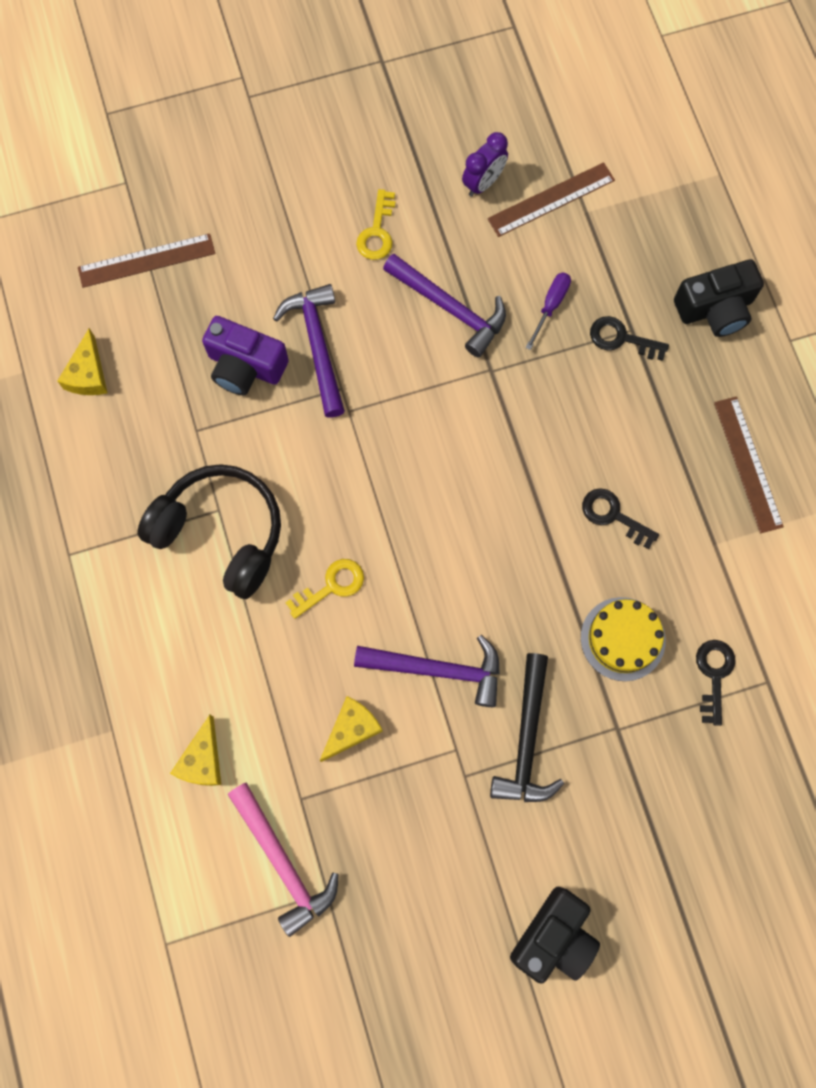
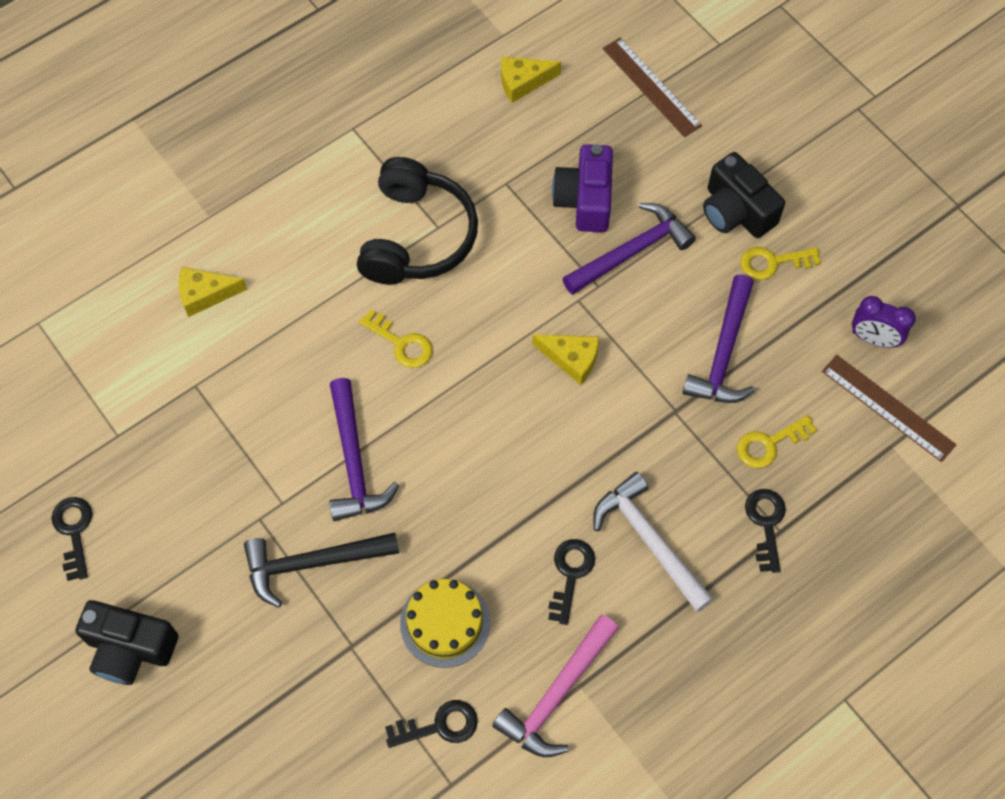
camera: 70 degrees right, 10 degrees down
(283, 862) = (134, 390): pink hammer -> pink hammer (557, 694)
(351, 729) = (272, 405): yellow cheese -> yellow cheese (571, 359)
(415, 963) = (74, 532): none -> black key
(550, 306) = (769, 444): purple screwdriver -> yellow key
(604, 439) = (649, 541): none -> white hammer
(715, 309) = (844, 608): black camera -> black camera (736, 211)
(747, 464) = (682, 694): brown ruler -> none

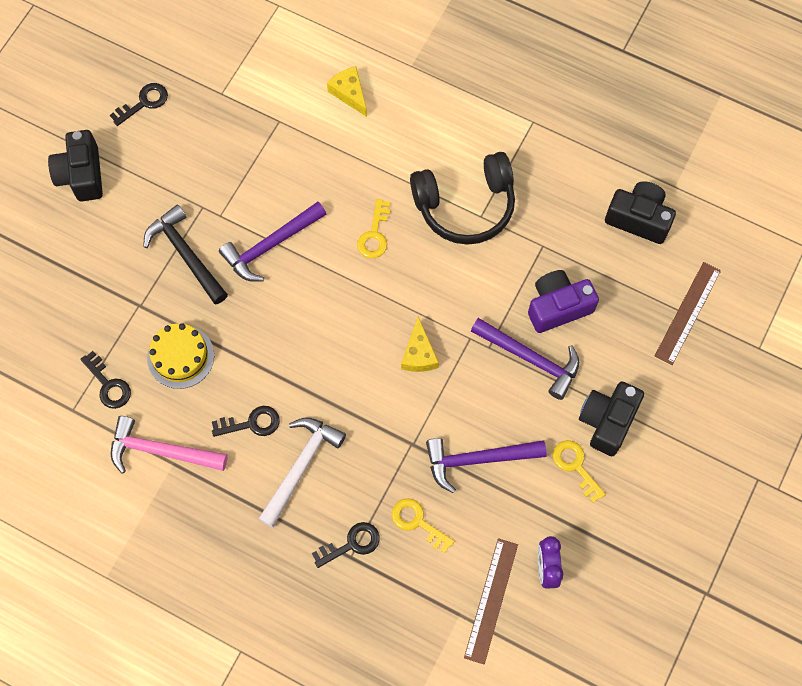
camera: 65 degrees right, 5 degrees up
(523, 82) = (638, 219): yellow cheese -> black camera

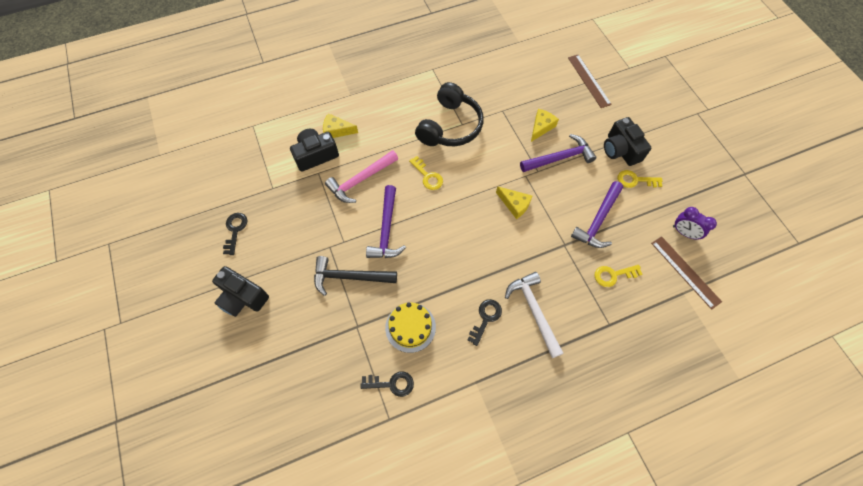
camera: 50 degrees left, 5 degrees down
(161, 451) = (461, 384): pink hammer -> pink hammer (361, 180)
(351, 544) = (602, 318): black key -> none
(558, 307) = (541, 127): purple camera -> yellow cheese
(638, 219) = (523, 65): black camera -> black camera (316, 155)

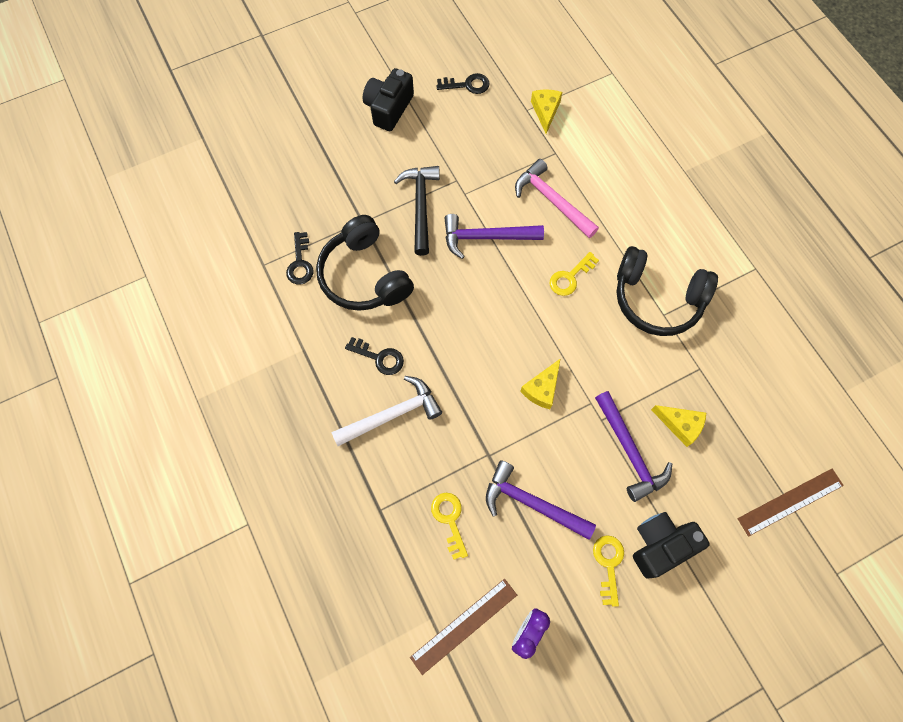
camera: 85 degrees right, 5 degrees up
(316, 155) = (580, 146): black camera -> none
(337, 130) = (622, 164): yellow cheese -> yellow cheese (545, 111)
(410, 327) = (364, 276): yellow cake -> black headphones

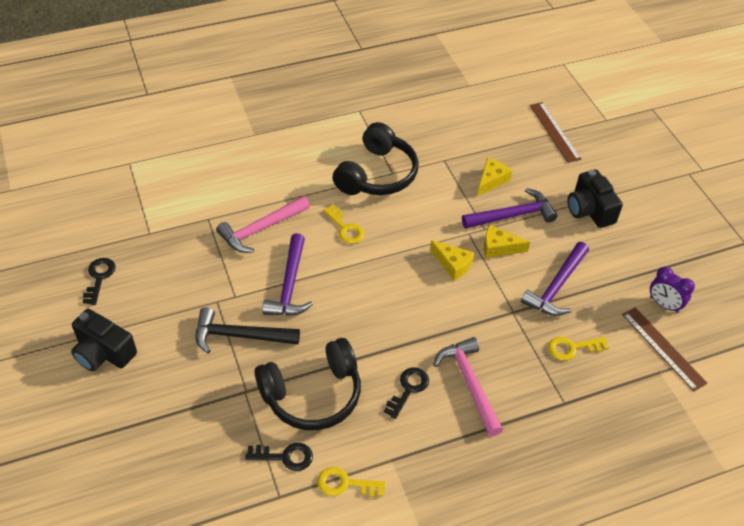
camera: 85 degrees left, 20 degrees down
(392, 414) = (469, 383): white hammer -> pink hammer
(545, 111) = (156, 219): yellow cheese -> yellow cheese (499, 247)
(608, 564) = (606, 244): yellow key -> yellow key (345, 484)

